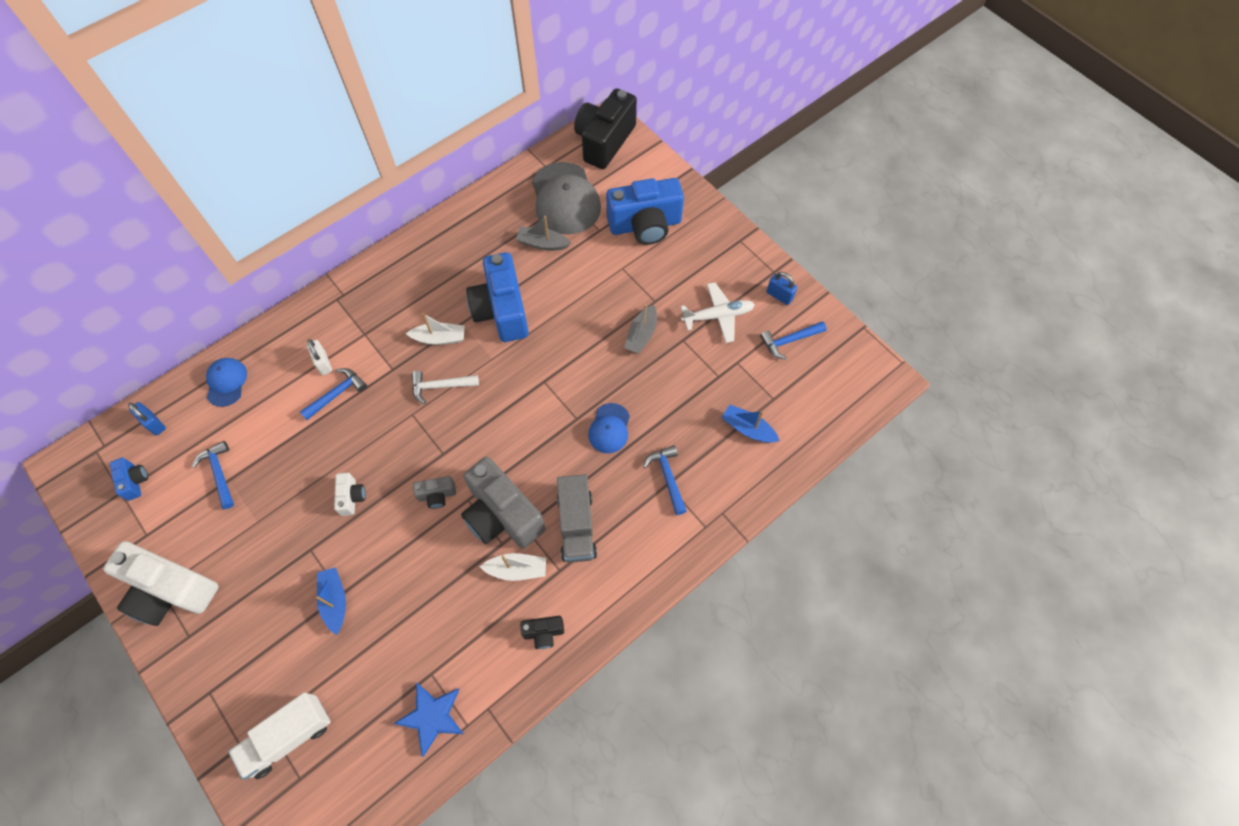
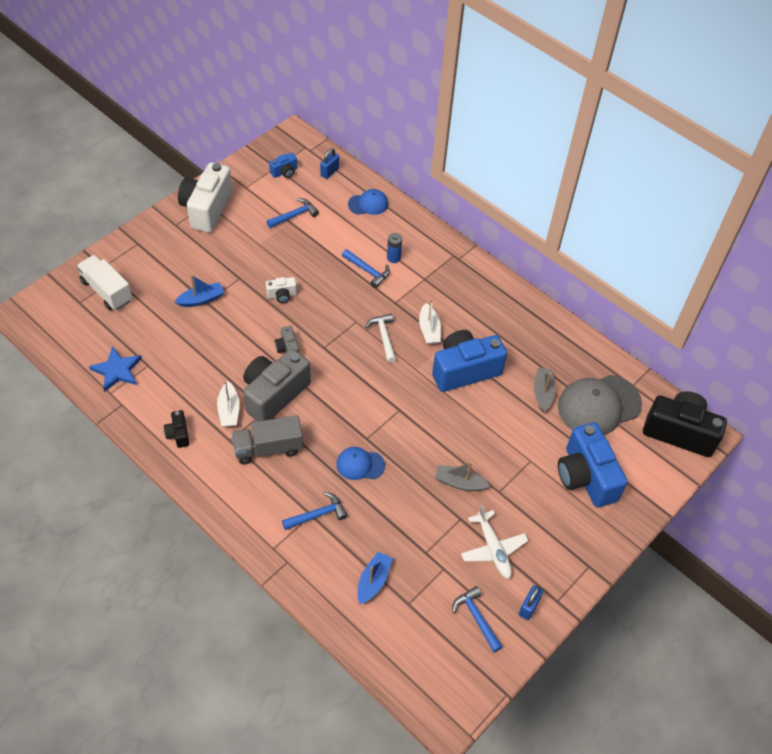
camera: 80 degrees right, 10 degrees down
(323, 363) = (393, 258): white padlock -> blue battery

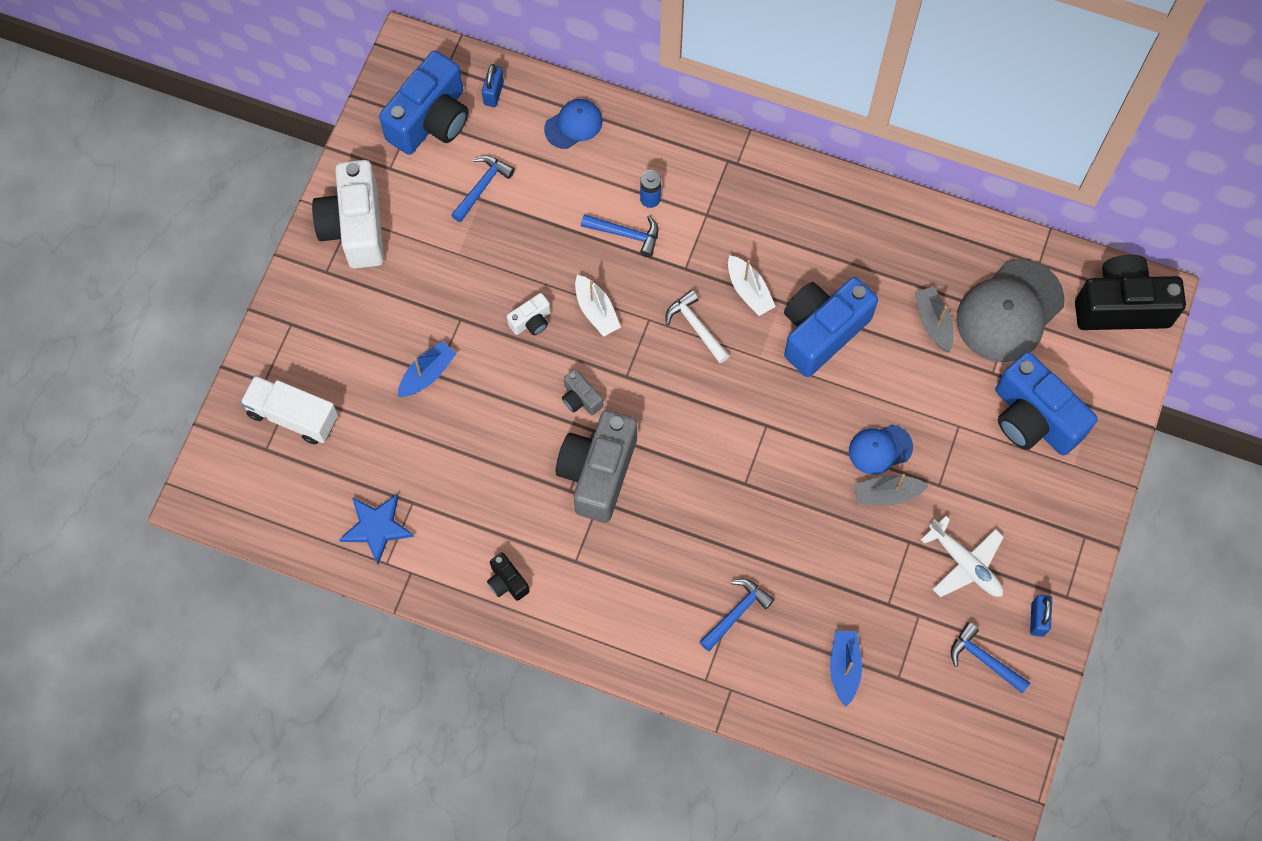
camera: 20 degrees left, 15 degrees up
(229, 410) = (552, 520): white boat -> white boat (596, 310)
(268, 448) = (630, 551): grey truck -> none
(284, 172) = (431, 120): blue camera -> blue camera, size x2.22
(360, 464) = (754, 523): blue cap -> blue cap (880, 449)

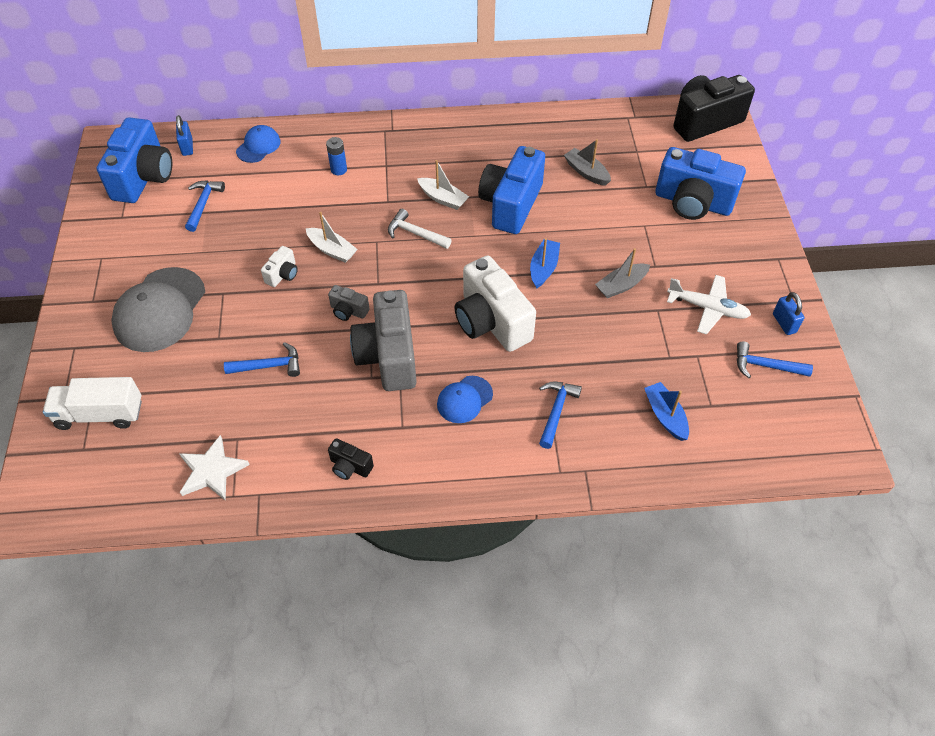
camera: 25 degrees left, 15 degrees down
(355, 227) = (107, 263): white camera -> white camera (491, 322)
(376, 528) = (212, 471): blue star -> white star
(427, 374) = (210, 340): blue boat -> blue boat (543, 268)
(626, 234) = (331, 196): blue hammer -> blue hammer (269, 366)
(880, 449) = (598, 260): blue cap -> blue cap (464, 399)
(1009, 311) = (633, 148): grey cap -> grey cap (159, 310)

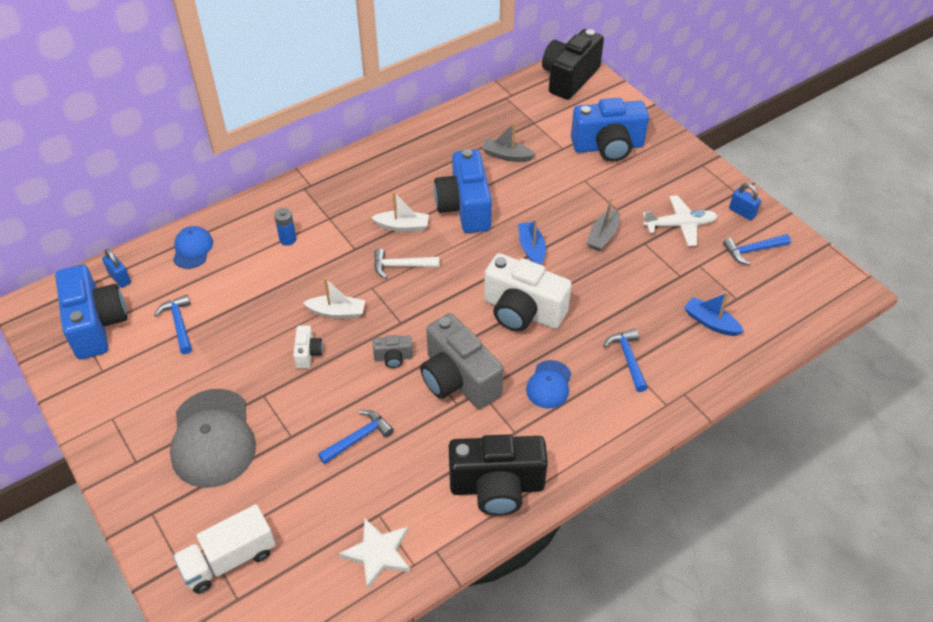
camera: 30 degrees left, 5 degrees down
(350, 466) = (497, 486): black camera -> black camera, size x2.22

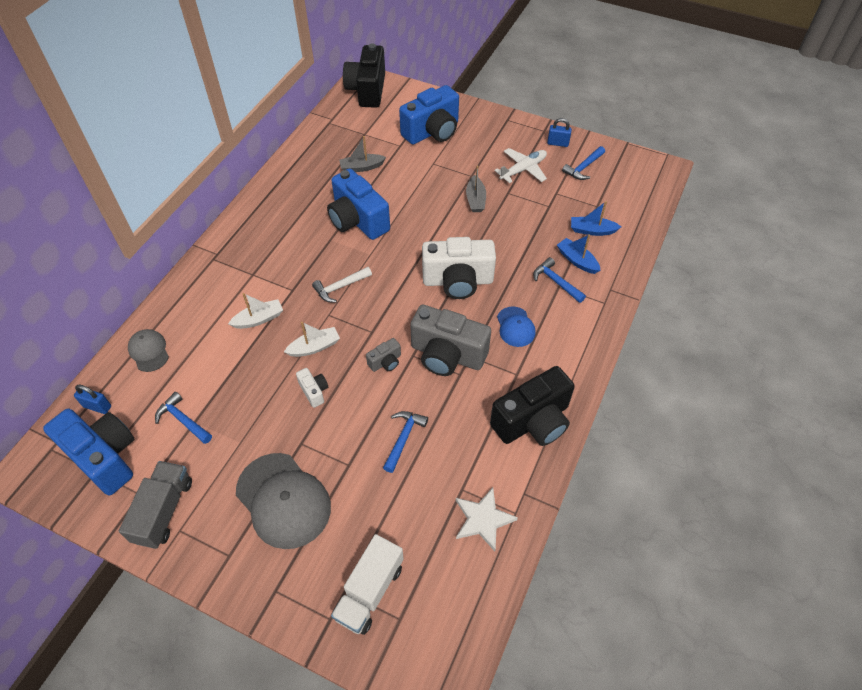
camera: 30 degrees left, 5 degrees up
(111, 395) = (163, 511): none -> grey truck
(192, 249) = (149, 351): blue cap -> grey cap
(288, 239) = (229, 306): blue battery -> none
(402, 226) = (318, 255): white boat -> white boat (259, 319)
(531, 249) = (431, 231): blue boat -> blue boat (577, 260)

